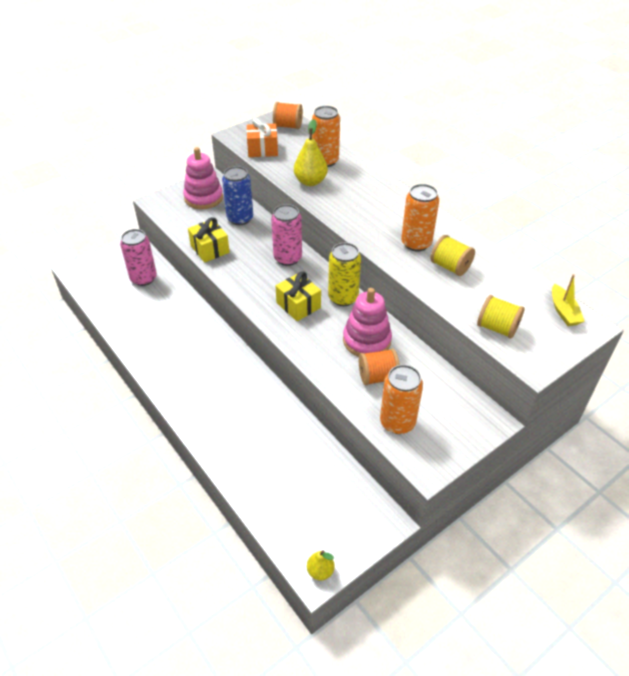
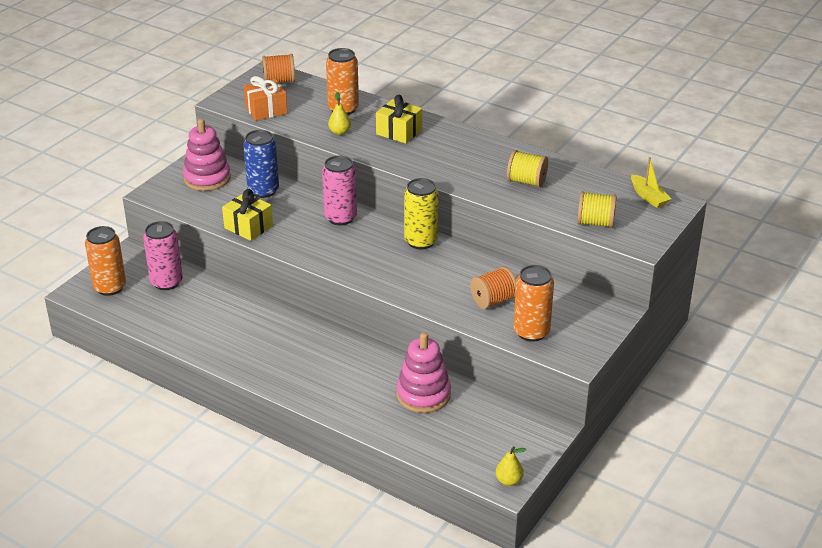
camera: 20 degrees left, 10 degrees down
(298, 305) = (378, 258): yellow gift -> yellow gift (399, 132)
(310, 181) = (339, 132): yellow pear -> yellow pear, size x0.59
(366, 340) = (466, 273): pink stacking toy -> pink stacking toy (423, 395)
(416, 243) = (482, 168): orange can -> orange can (110, 287)

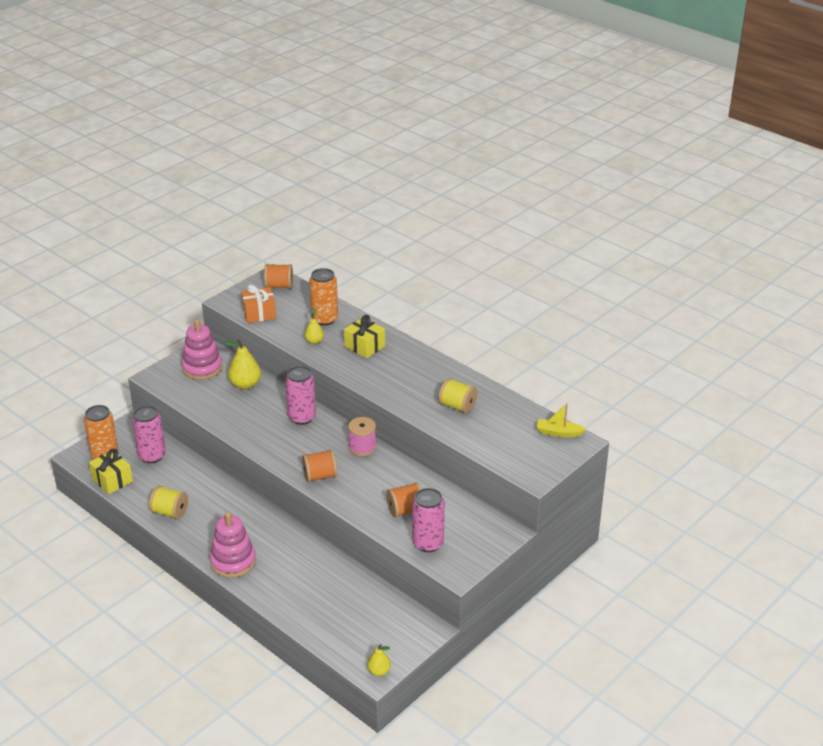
camera: 10 degrees right, 0 degrees up
(248, 227) = (222, 417): yellow gift -> yellow gift (112, 480)
(263, 191) = (245, 384): blue can -> yellow pear
(383, 276) = (320, 476): none -> orange spool
(421, 241) = (362, 447): yellow can -> pink spool
(423, 395) = (332, 585): pink stacking toy -> pink stacking toy (233, 561)
(531, 332) = (428, 543): orange can -> pink can
(595, 223) = (502, 452): yellow spool -> yellow spool (170, 512)
(648, 197) = (558, 433): yellow boat -> yellow boat turned 120 degrees clockwise

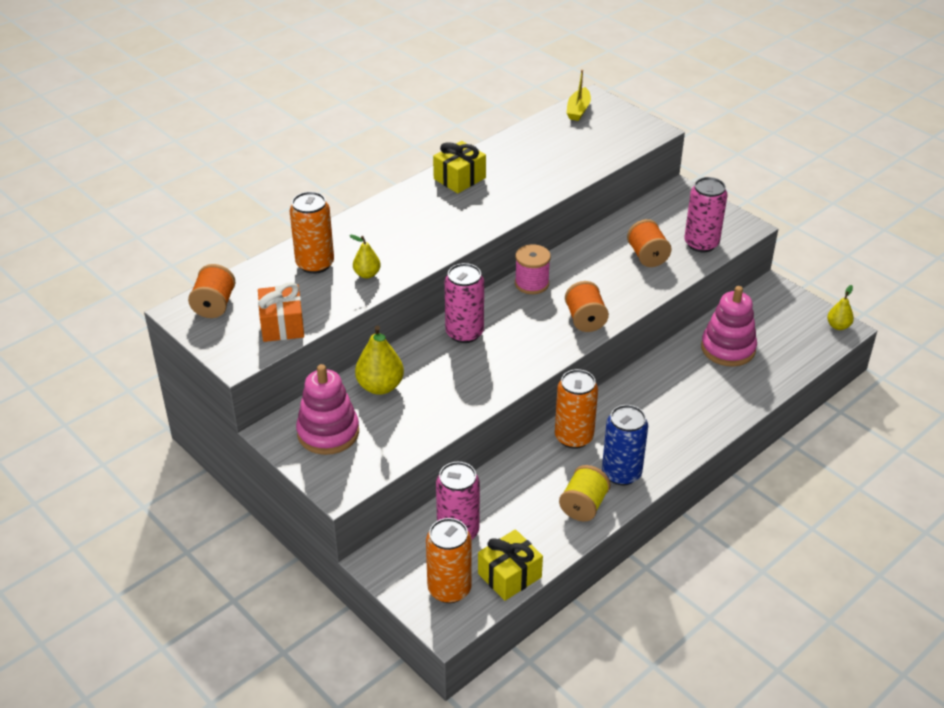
camera: 85 degrees left, 5 degrees up
(200, 531) = (621, 473): none -> blue can
(233, 561) = (678, 440): pink stacking toy -> pink stacking toy (728, 348)
(238, 506) = (574, 437): none -> orange can
(364, 346) = (388, 232): yellow gift -> yellow gift (459, 178)
(457, 406) = (525, 169): yellow spool -> none

